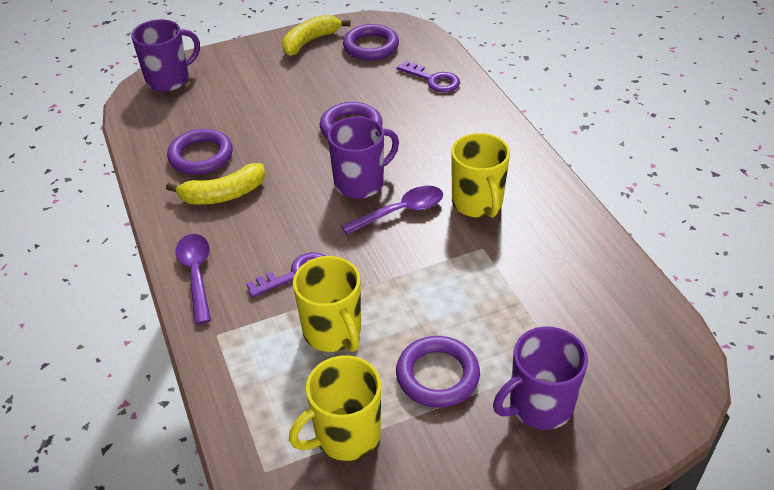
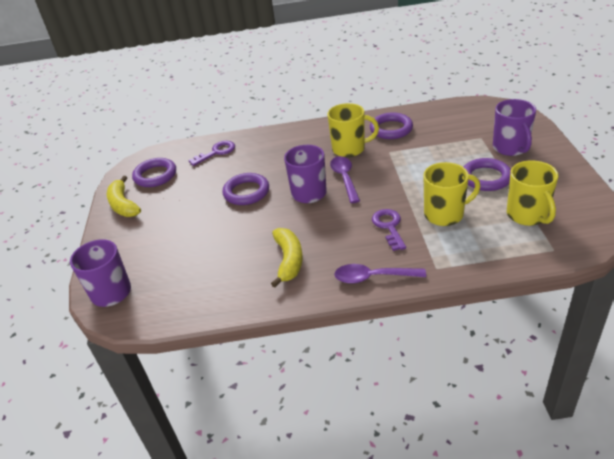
camera: 70 degrees left, 5 degrees down
(201, 156) = (234, 272): purple ring -> purple ring (391, 129)

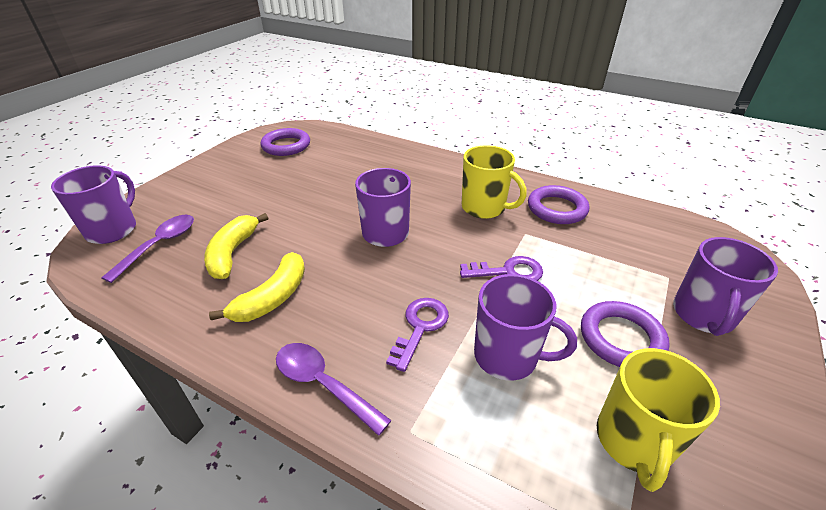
camera: 30 degrees right, 0 degrees up
(123, 205) = (230, 158): yellow banana -> yellow banana (232, 253)
(216, 152) = (358, 149): purple key -> purple key (508, 272)
(246, 192) = (333, 200): purple ring -> none
(345, 178) = (441, 237): purple spoon -> purple spoon (160, 245)
(445, 214) = (507, 356): yellow mug -> purple mug

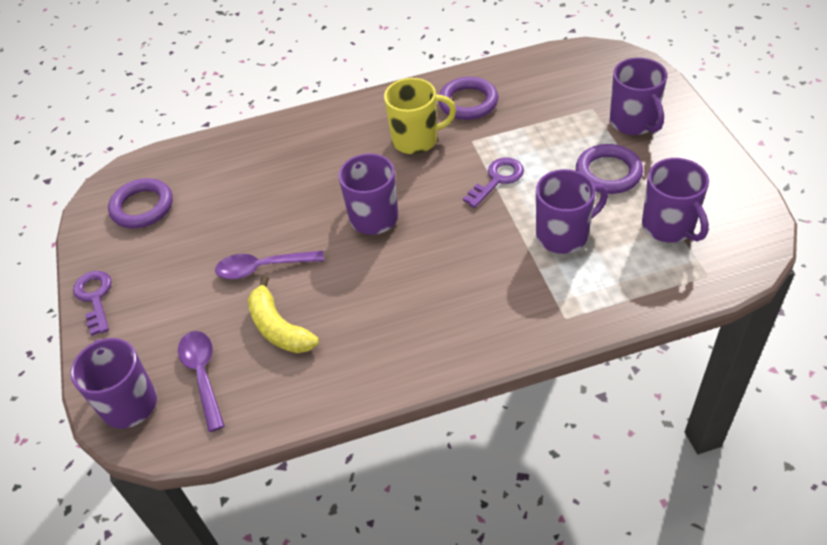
camera: 40 degrees left, 10 degrees up
(273, 297) = (368, 327): yellow banana -> none
(323, 384) = (486, 340): purple spoon -> purple spoon (262, 268)
(420, 327) = (493, 261): purple key -> purple key (95, 298)
(633, 441) = (669, 226): yellow mug -> purple mug

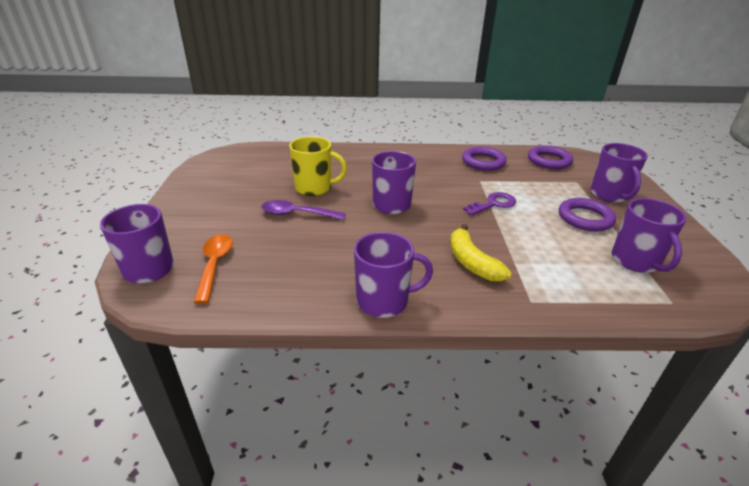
camera: 10 degrees right, 15 degrees down
(95, 298) = (172, 204): purple key -> none
(142, 207) = (236, 167): purple ring -> purple ring (549, 161)
(203, 375) = (215, 265): purple spoon -> orange spoon
(279, 328) = (289, 250): yellow banana -> yellow banana (472, 262)
(416, 140) = (439, 172): yellow mug -> yellow mug (314, 188)
(563, 235) = (540, 246): purple mug -> purple mug (384, 301)

